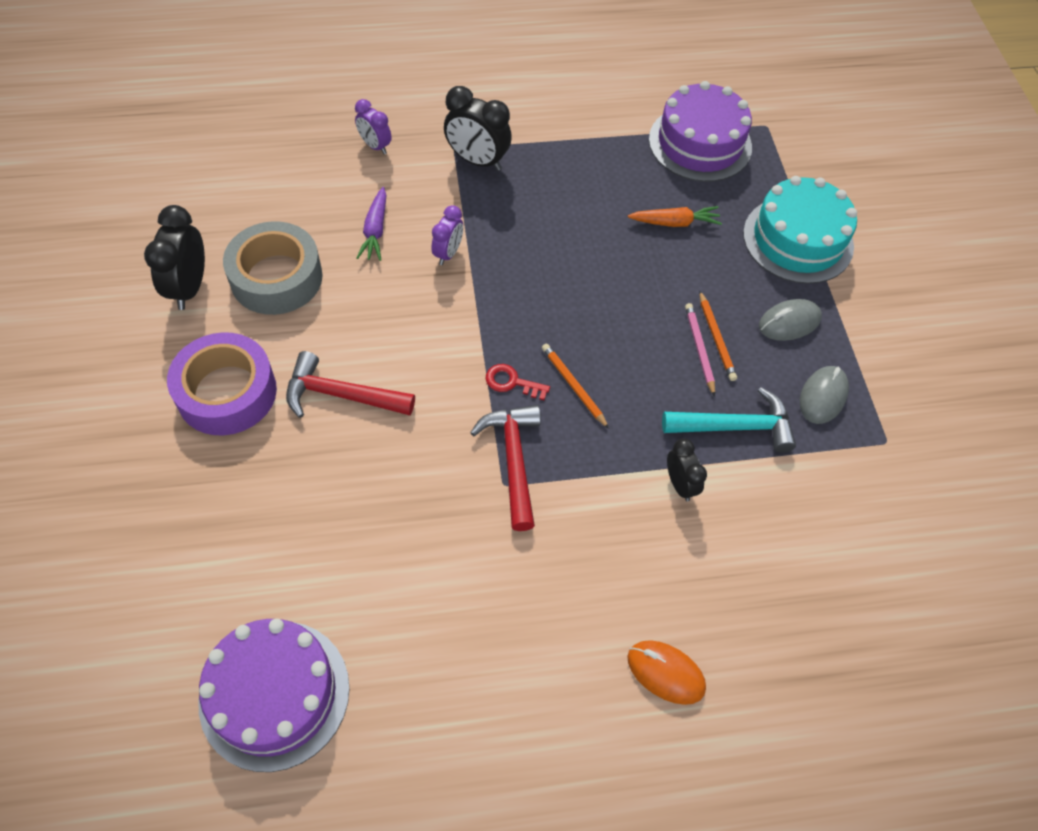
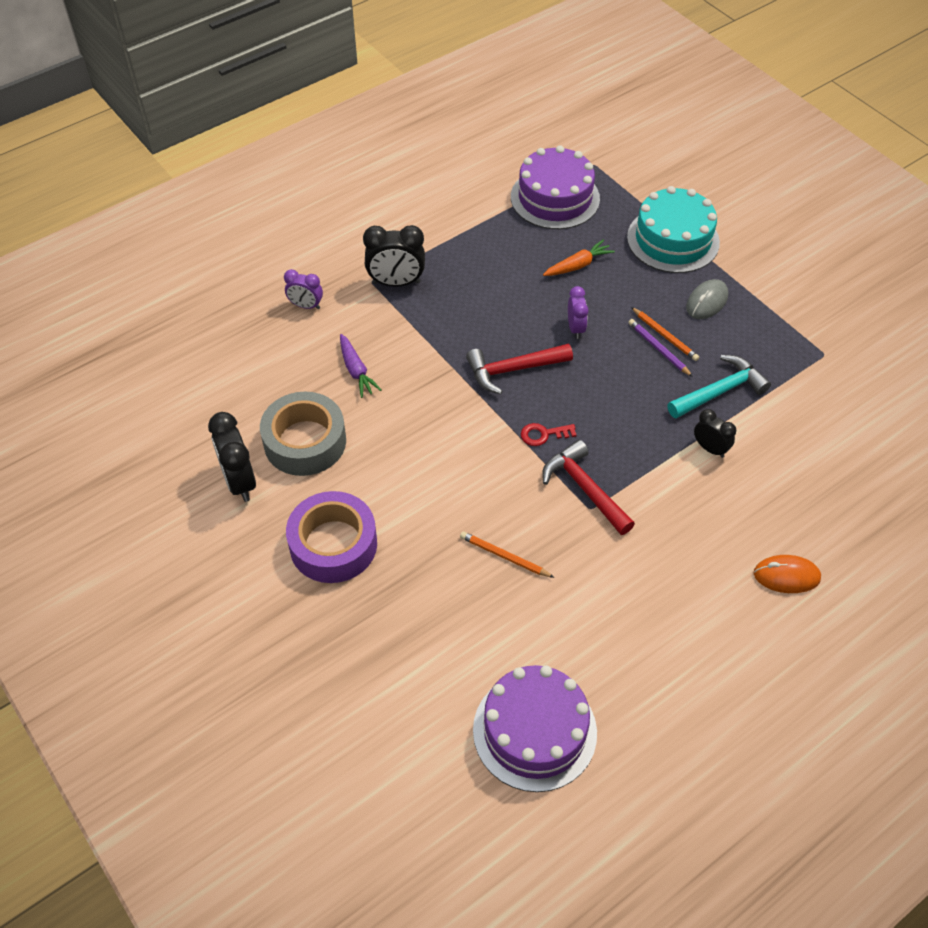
camera: 25 degrees left, 5 degrees down
(341, 395) = (424, 504): red hammer -> red hammer (513, 370)
(448, 253) = (426, 363): purple clock -> purple clock (575, 328)
(573, 386) = (589, 416): orange pencil -> orange pencil (504, 556)
(699, 349) = (658, 349): pink pencil -> purple pencil
(823, 396) = (763, 343): grey mouse -> none

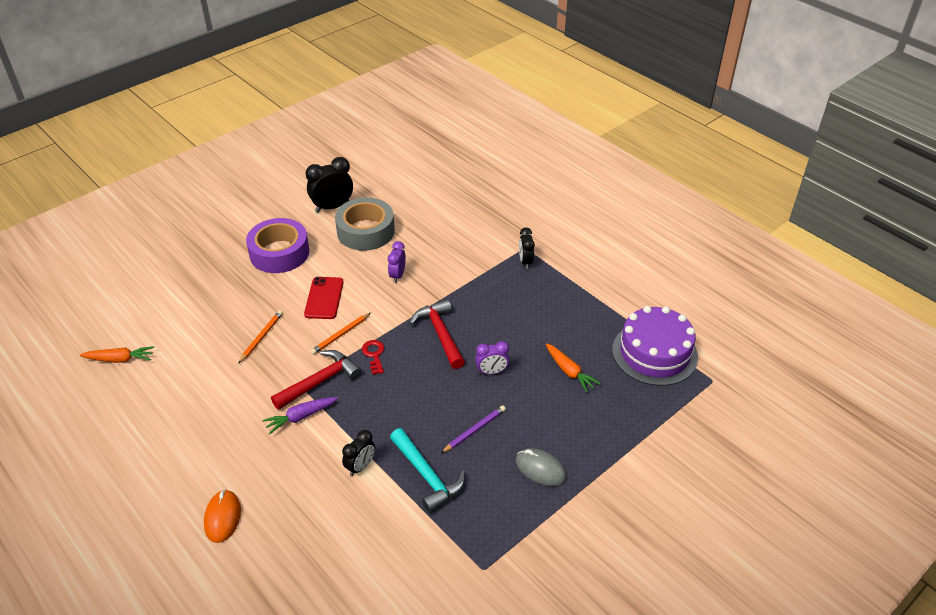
camera: 85 degrees right, 10 degrees down
(306, 306) = (493, 218): purple clock -> purple clock (397, 275)
(356, 371) = (432, 249): purple carrot -> purple carrot (301, 417)
(396, 283) = (525, 261): black clock -> black clock, size x0.61
(436, 488) = (324, 298): none -> red phone
(534, 731) = (120, 359): purple cake -> orange carrot
(664, 336) = (491, 435): orange pencil -> orange pencil (340, 335)
(673, 240) = (621, 443): turquoise cake -> none

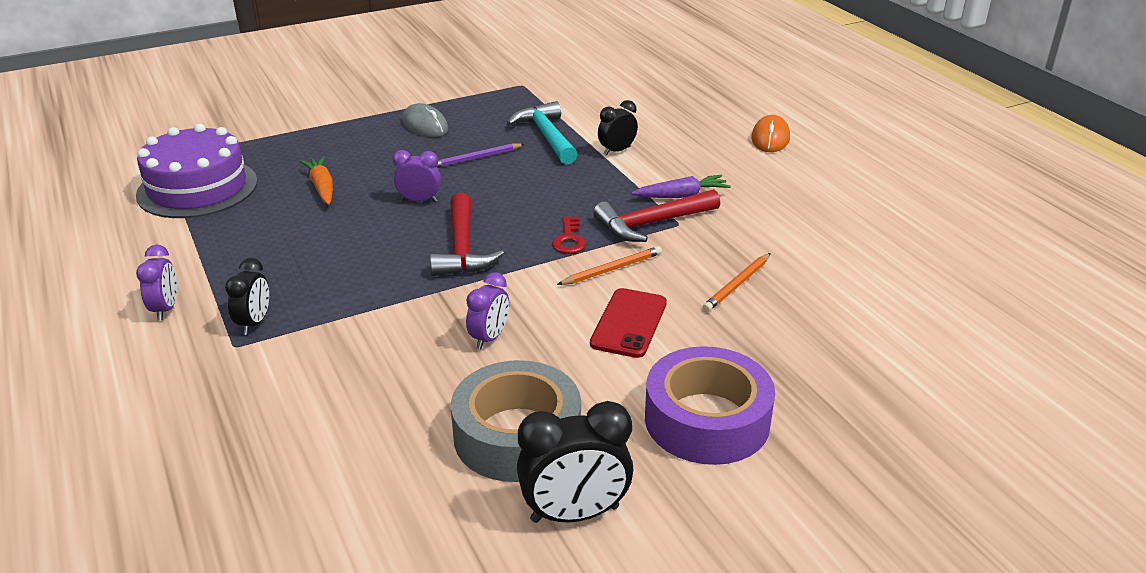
camera: 165 degrees left, 10 degrees down
(120, 359) = (960, 290): orange carrot -> none
(579, 261) = (165, 309): none -> purple clock

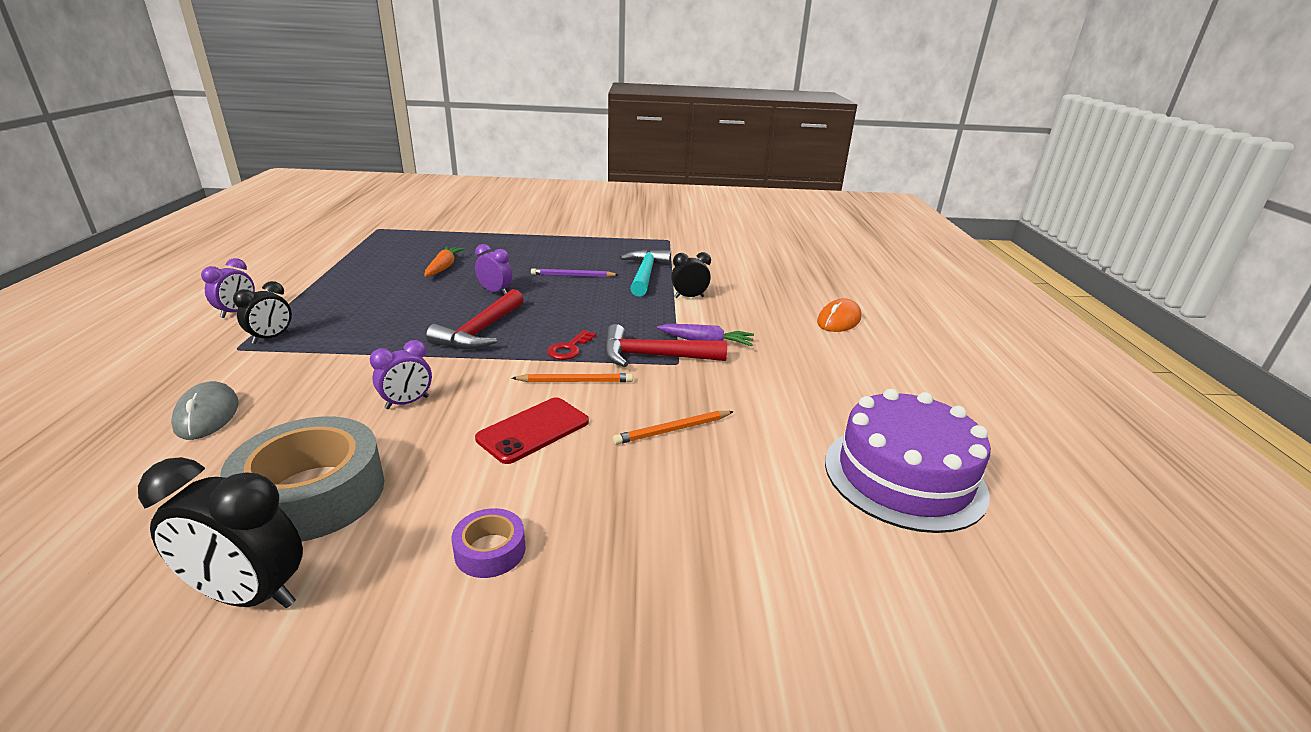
camera: 25 degrees right, 5 degrees down
(197, 188) = (369, 249): purple cake -> purple cake (904, 476)
(425, 126) = (565, 248): grey mouse -> grey mouse (207, 415)
(707, 420) = (490, 550): purple tape -> purple tape, size x0.47

